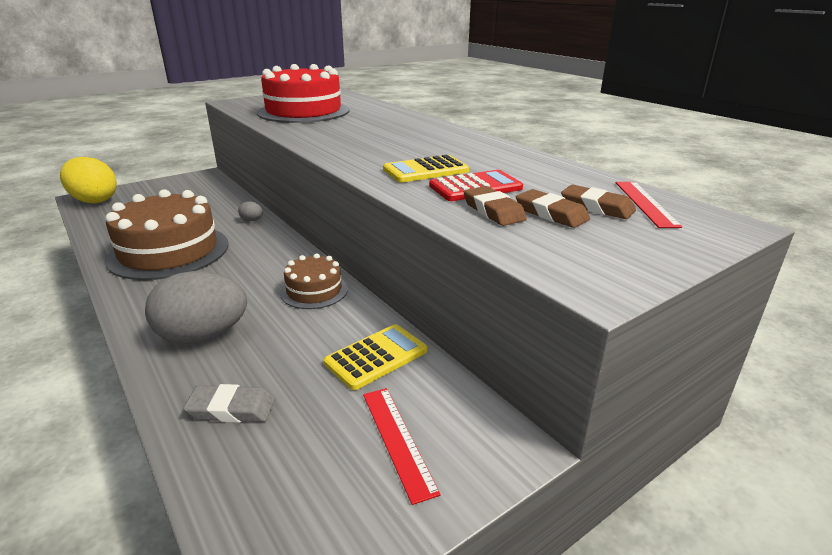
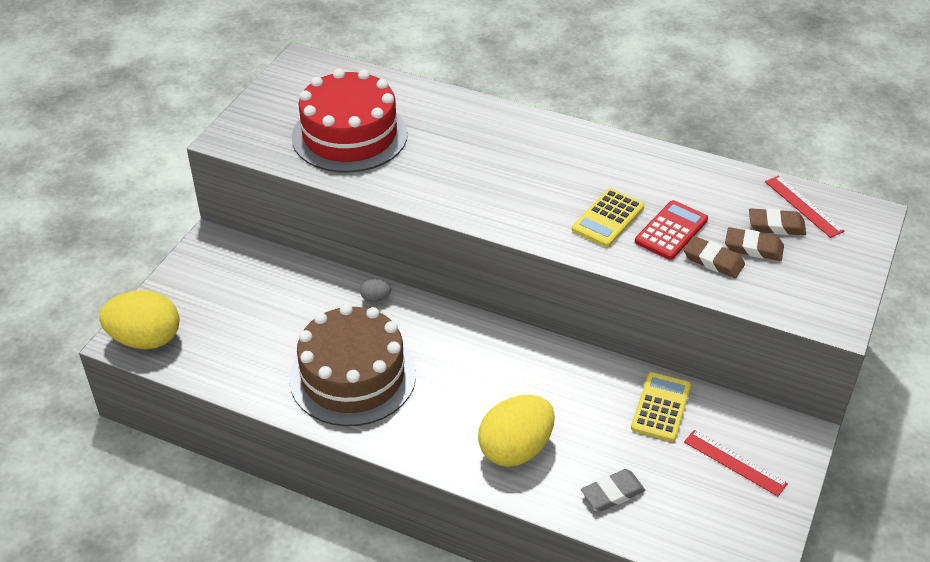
camera: 30 degrees left, 15 degrees up
(203, 336) = (515, 449): grey egg -> yellow egg
(314, 291) = (545, 364): brown cake -> none

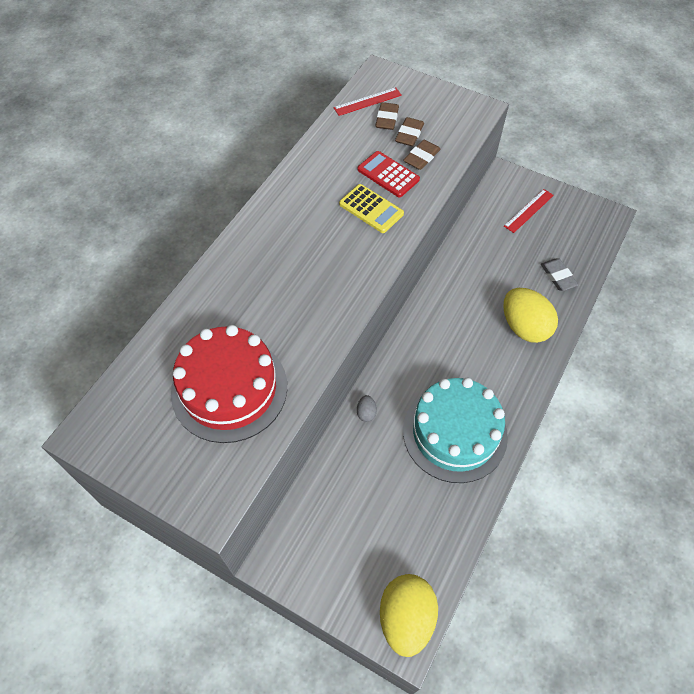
camera: 85 degrees left, 15 degrees up
(353, 376) = (454, 433): brown cake -> turquoise cake
(661, 407) = (484, 240): yellow calculator -> none

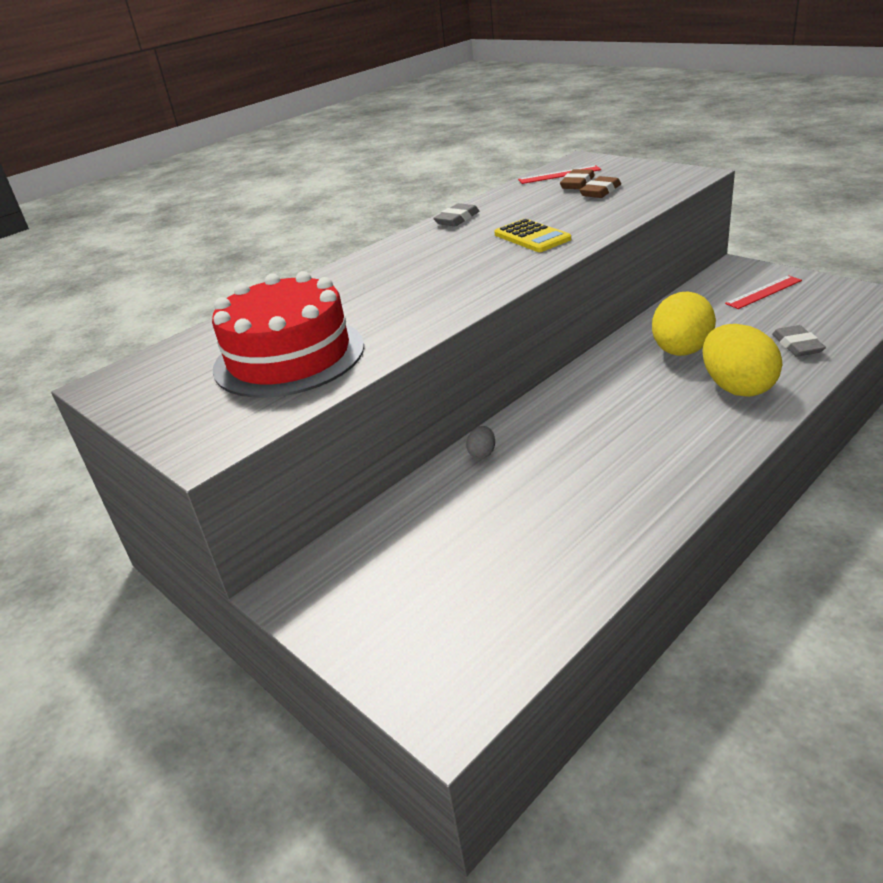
camera: 20 degrees right, 25 degrees down
(299, 176) = (457, 219): none -> grey eraser
(388, 174) = (563, 216): red calculator -> none
(406, 618) = (458, 683): yellow egg -> yellow egg (681, 351)
(421, 157) = (609, 204): brown eraser -> none
(454, 433) = (604, 481): turquoise cake -> none

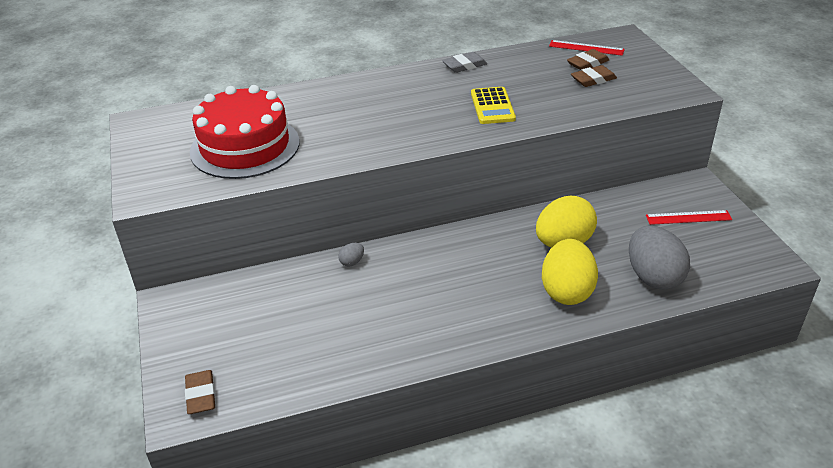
camera: 25 degrees right, 5 degrees up
(451, 674) = (201, 395): none -> brown eraser
(797, 345) = (653, 277): grey eraser -> grey egg

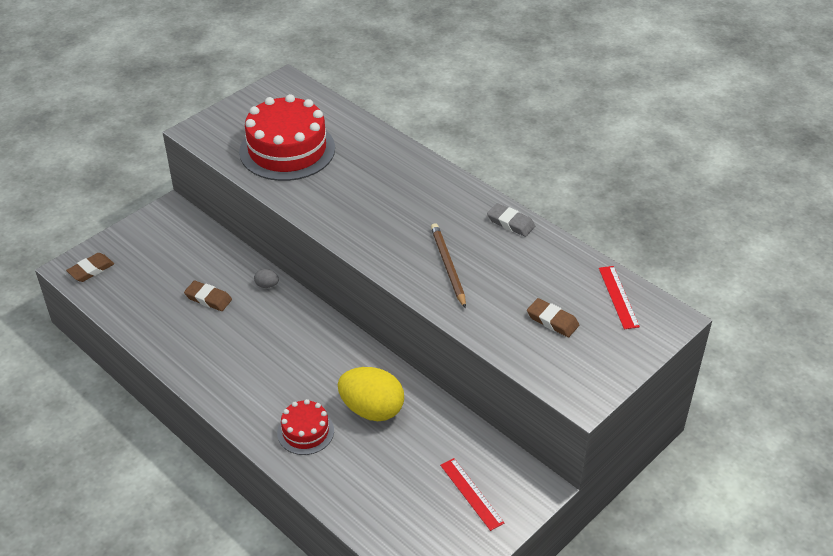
camera: 60 degrees right, 5 degrees up
(492, 106) = (447, 266): yellow calculator -> brown pencil
(567, 291) = (305, 431): yellow egg -> red cake
(587, 63) = (584, 307): brown eraser -> brown eraser (208, 298)
(653, 277) = (360, 488): grey egg -> none

